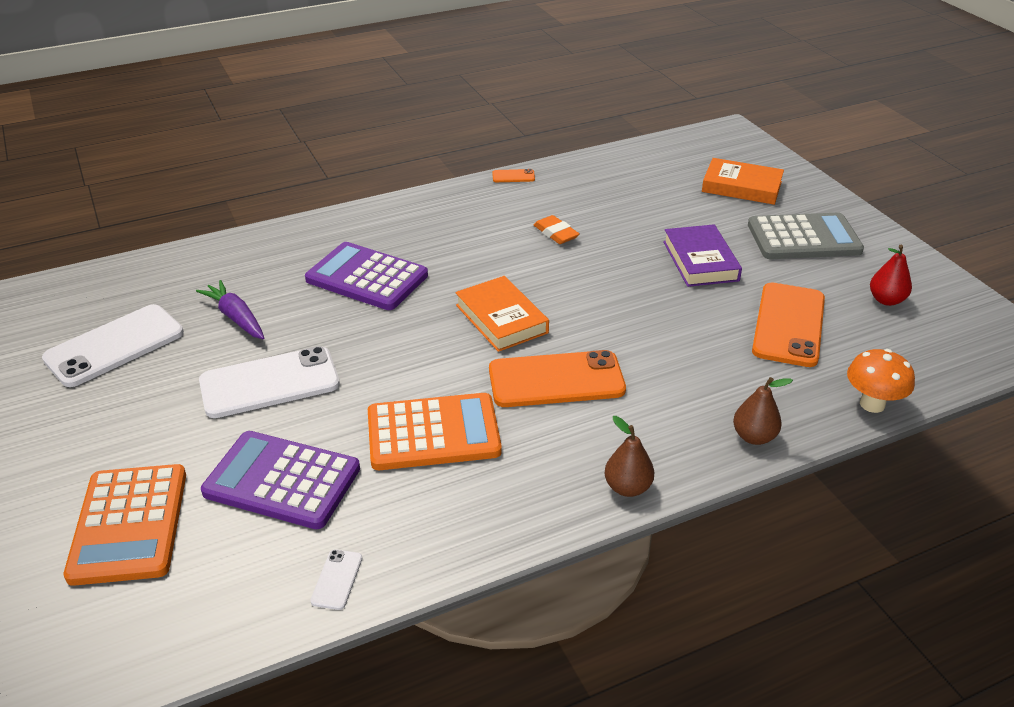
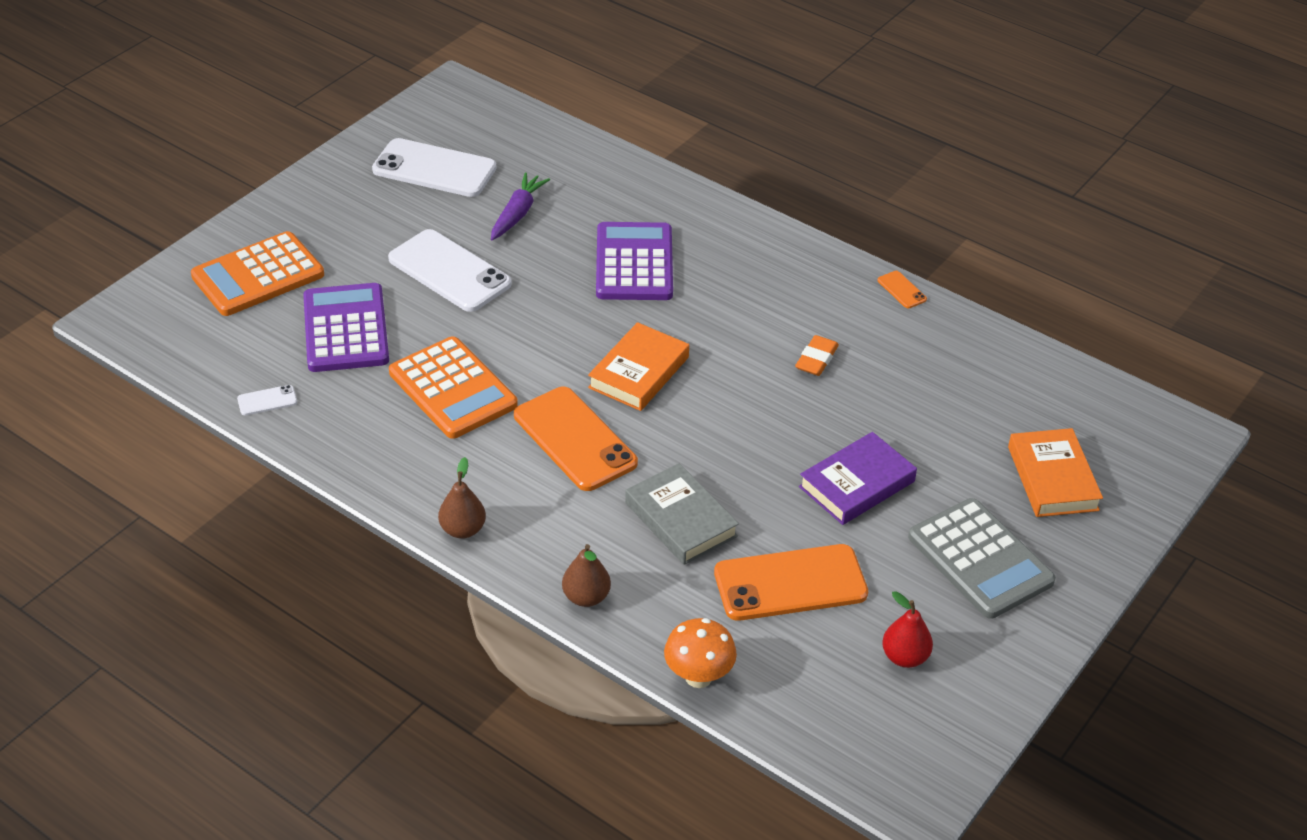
camera: 60 degrees right, 5 degrees up
(689, 354) = (680, 520): none -> grey book

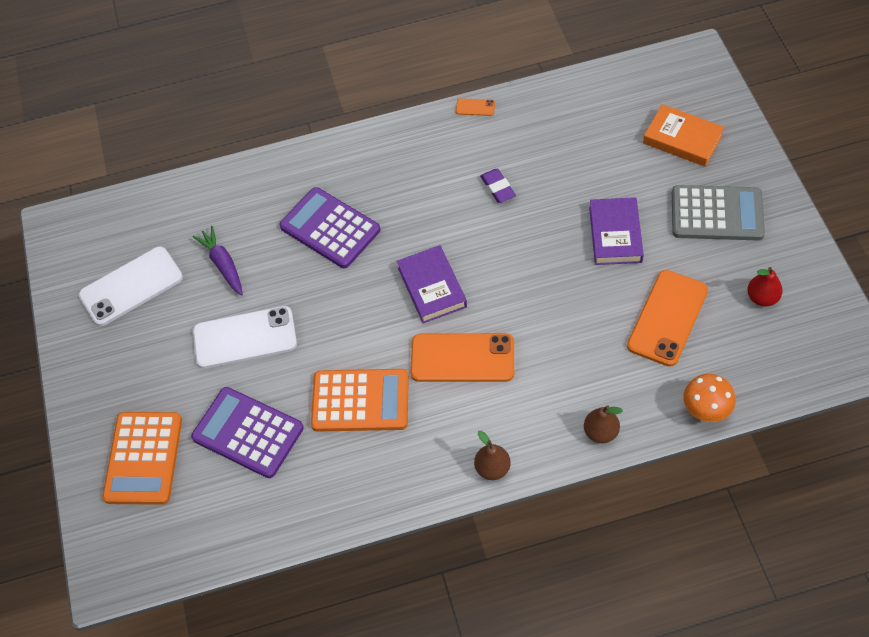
camera: 45 degrees left, 15 degrees up
(267, 400) = (278, 521): white phone -> none
(639, 372) = (432, 287): orange book -> purple book
(680, 520) = (575, 342): grey book -> none
(816, 359) = (498, 188): orange eraser -> purple eraser

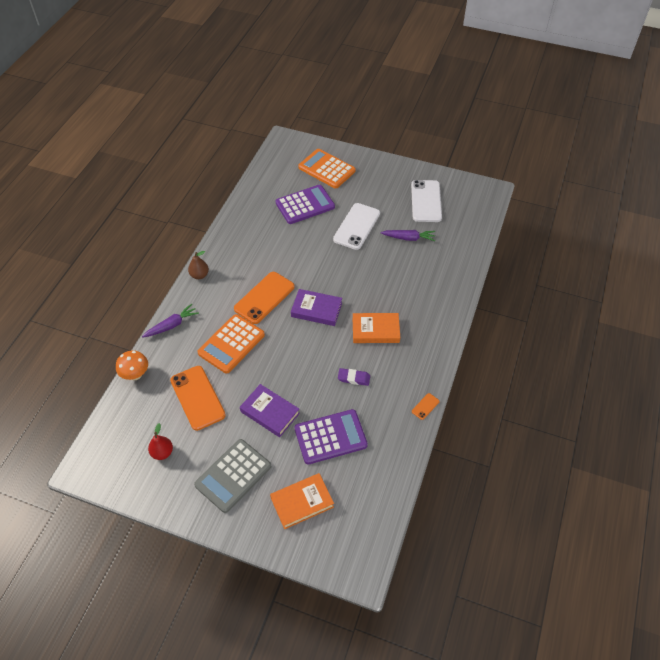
camera: 120 degrees right, 5 degrees down
(330, 228) = (393, 289): purple calculator -> purple calculator (330, 437)
(360, 401) = (281, 249): orange calculator -> orange calculator (231, 344)
(411, 208) = (375, 330): none -> orange book
(600, 432) = (172, 325): brown pear -> purple carrot

